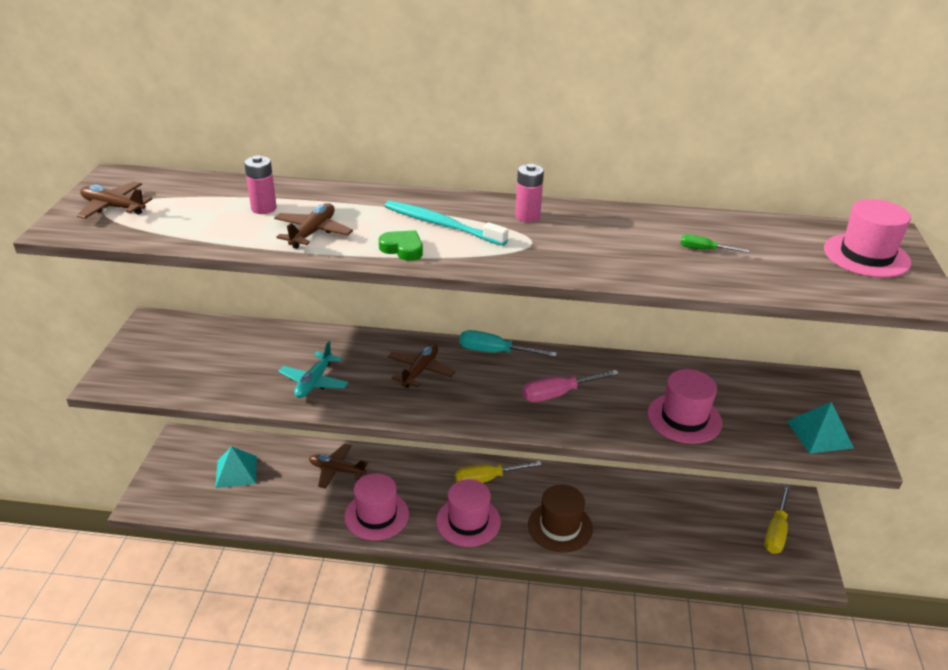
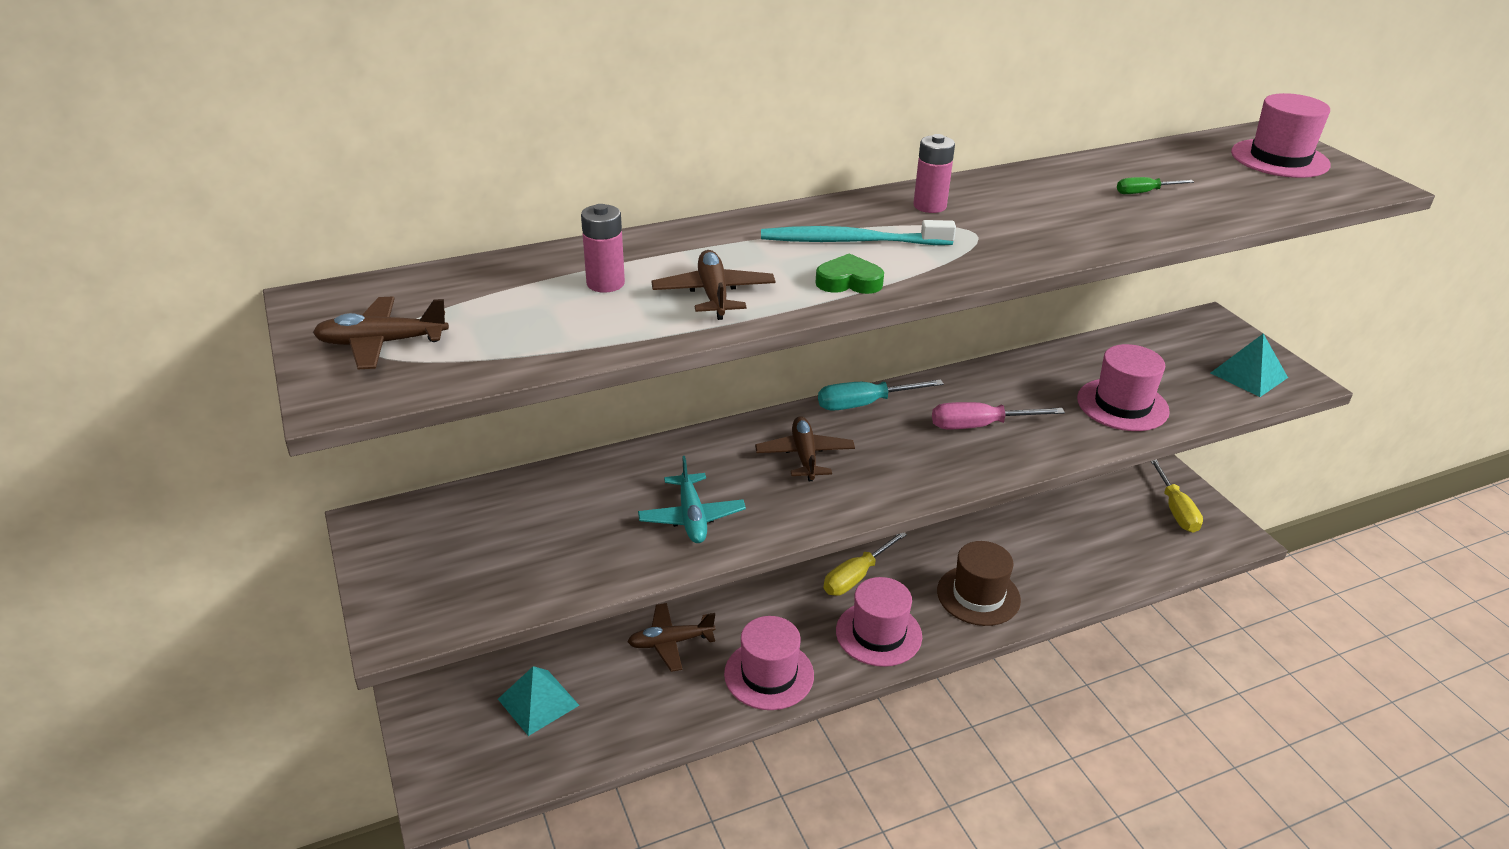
camera: 30 degrees left, 0 degrees up
(558, 394) = (979, 426): pink screwdriver -> pink screwdriver turned 45 degrees clockwise

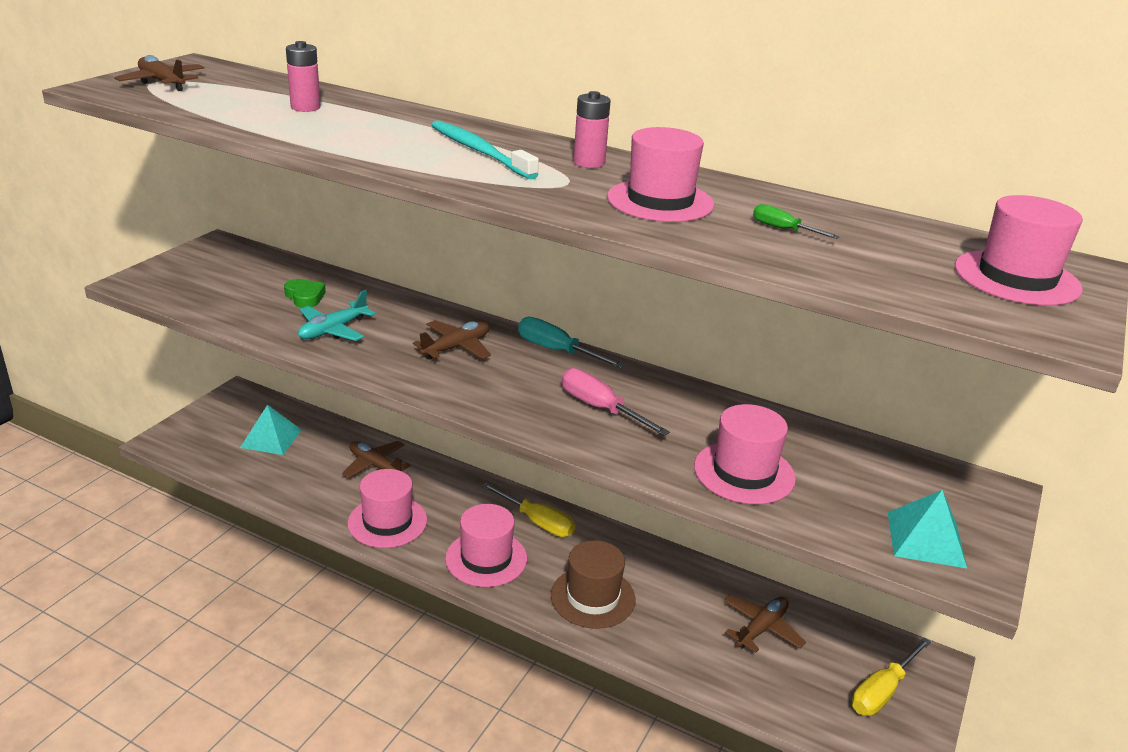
camera: 50 degrees right, 5 degrees down
(713, 294) = (332, 133): brown plane -> brown plane (761, 628)
(849, 281) = (411, 161): green heart -> green heart (305, 297)
(856, 576) = (537, 522): yellow screwdriver -> yellow screwdriver turned 150 degrees counterclockwise
(1049, 212) = (660, 201): none -> pink hat

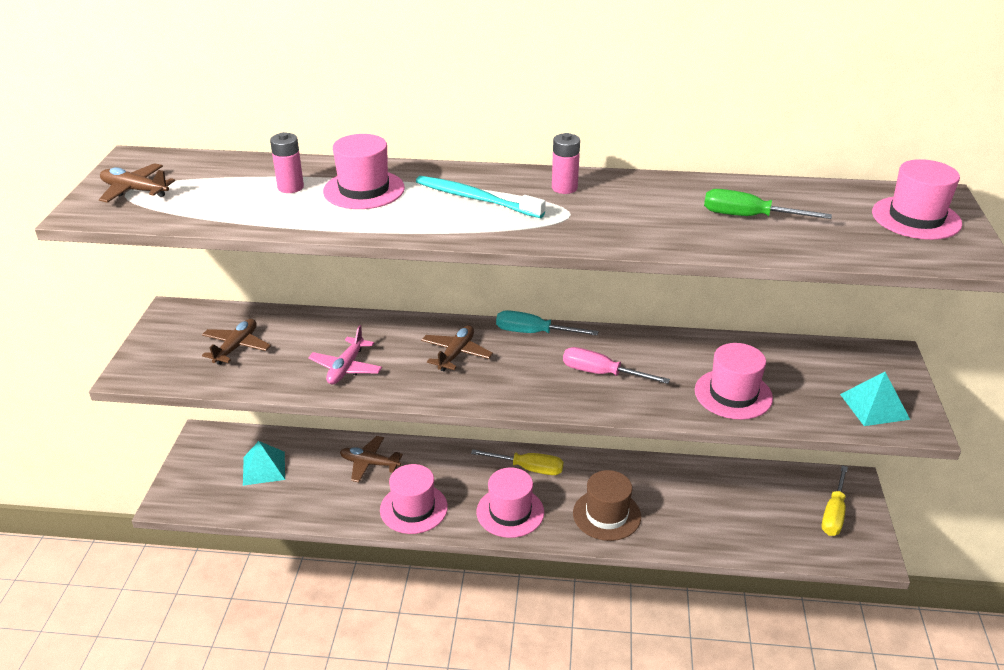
camera: 20 degrees left, 5 degrees up
(305, 297) = (295, 343): green heart -> none
(333, 330) = (346, 368): turquoise plane -> pink plane
(660, 201) = (648, 213): pink hat -> pink hat (364, 190)
(761, 628) = (733, 496): brown plane -> brown plane (236, 347)
(783, 229) = (748, 217): green screwdriver -> green screwdriver, size x1.78

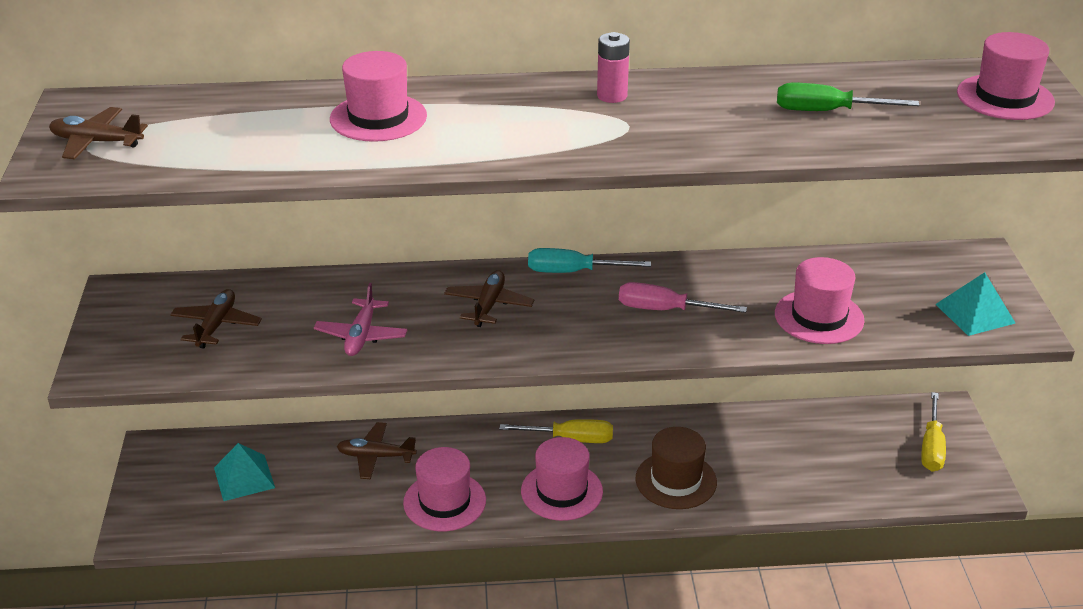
camera: 10 degrees left, 0 degrees up
(290, 187) = (288, 122): pink battery -> none
(475, 199) = (514, 117): turquoise toothbrush -> none

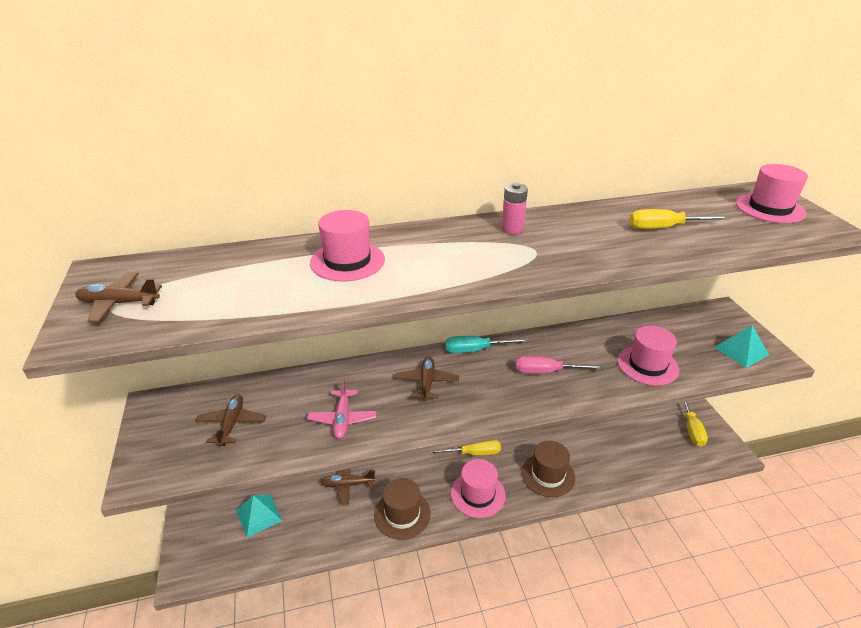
camera: 10 degrees left, 0 degrees up
(444, 501) = (402, 514): pink hat -> brown hat
(827, 111) = (664, 228): green screwdriver -> yellow screwdriver

